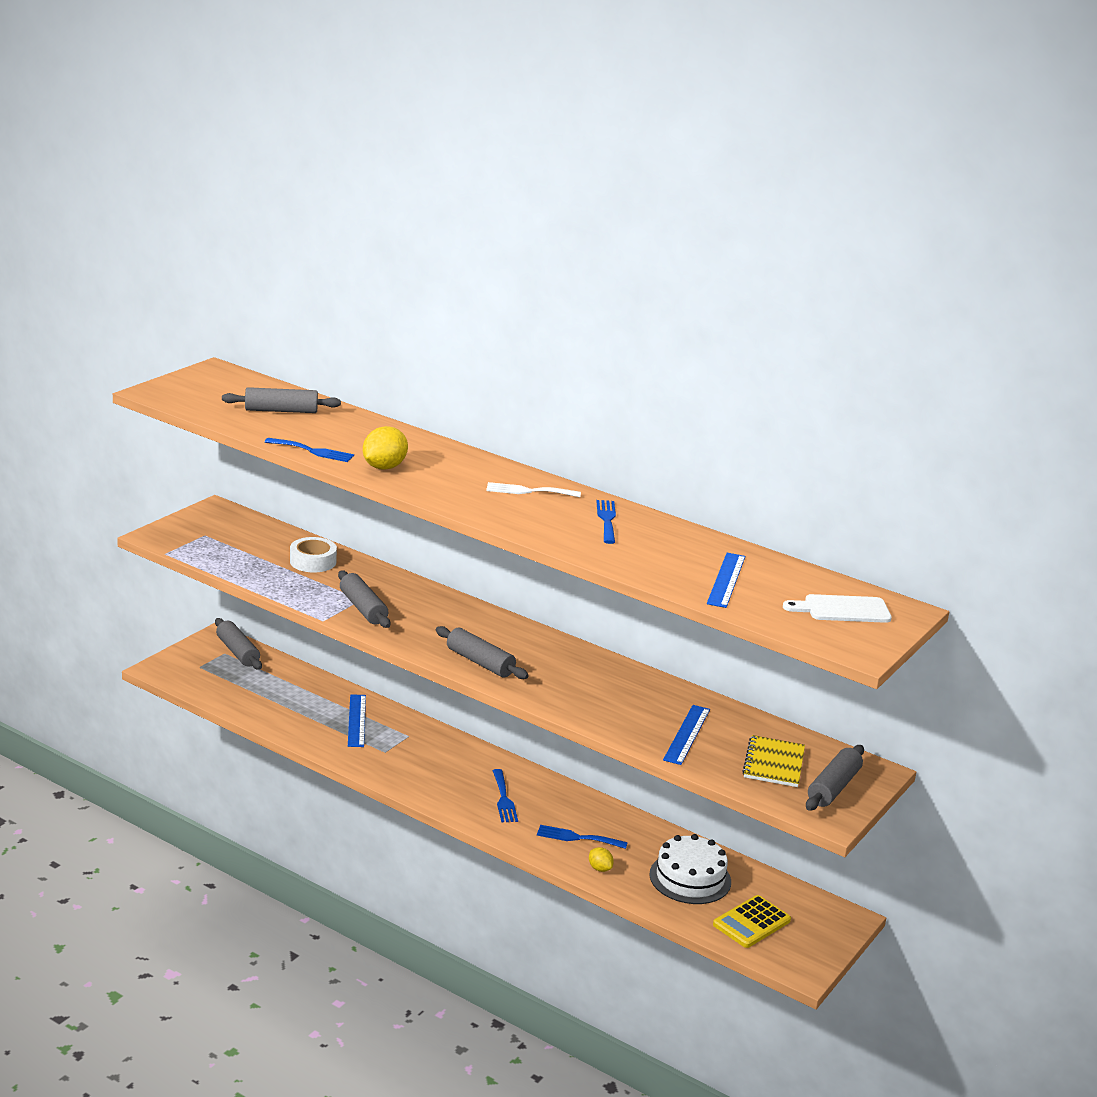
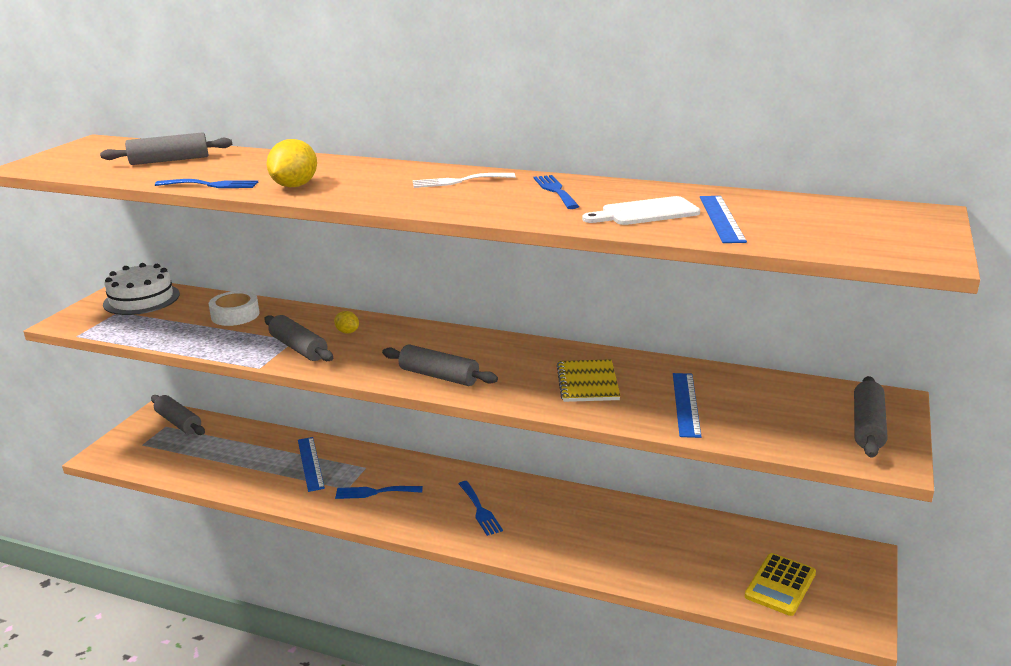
camera: 10 degrees left, 0 degrees up
(577, 838) = (567, 534): blue fork -> blue fork (374, 492)
(599, 868) = (604, 562): yellow lemon -> yellow lemon (347, 332)
(690, 878) = (695, 550): white cake -> white cake (141, 299)
(774, 763) = (791, 414): yellow notebook -> yellow notebook (587, 383)
(842, 609) = (865, 223): white cutting board -> white cutting board (645, 212)

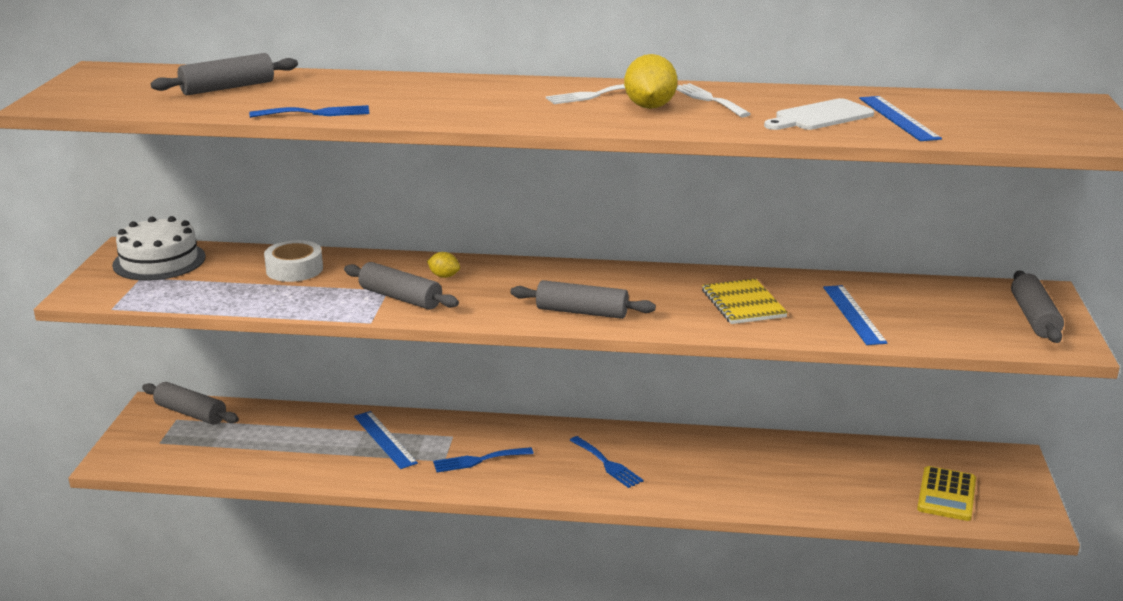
camera: 15 degrees left, 0 degrees up
(294, 186) = (416, 109): yellow lemon -> yellow lemon (649, 107)
(555, 191) = (708, 99): blue fork -> white fork

